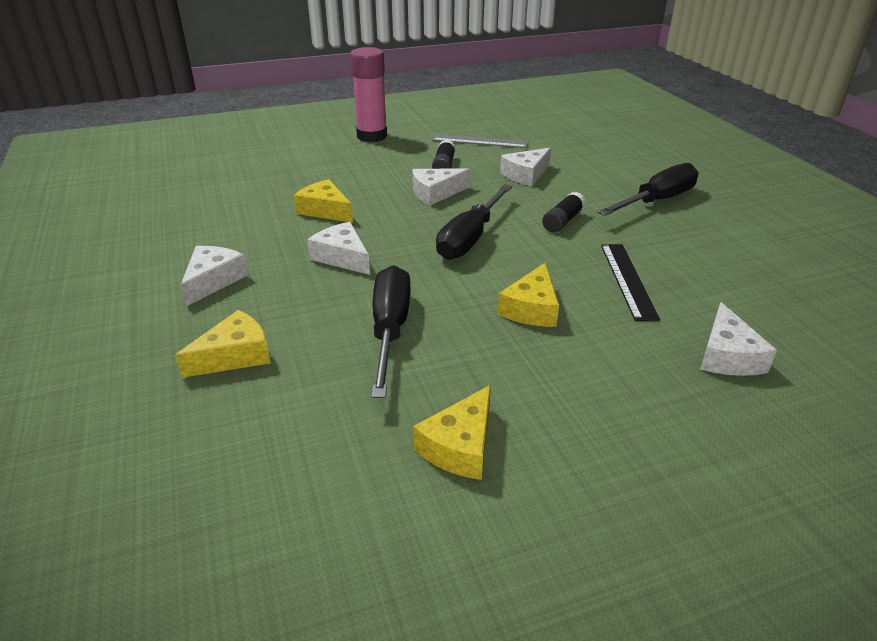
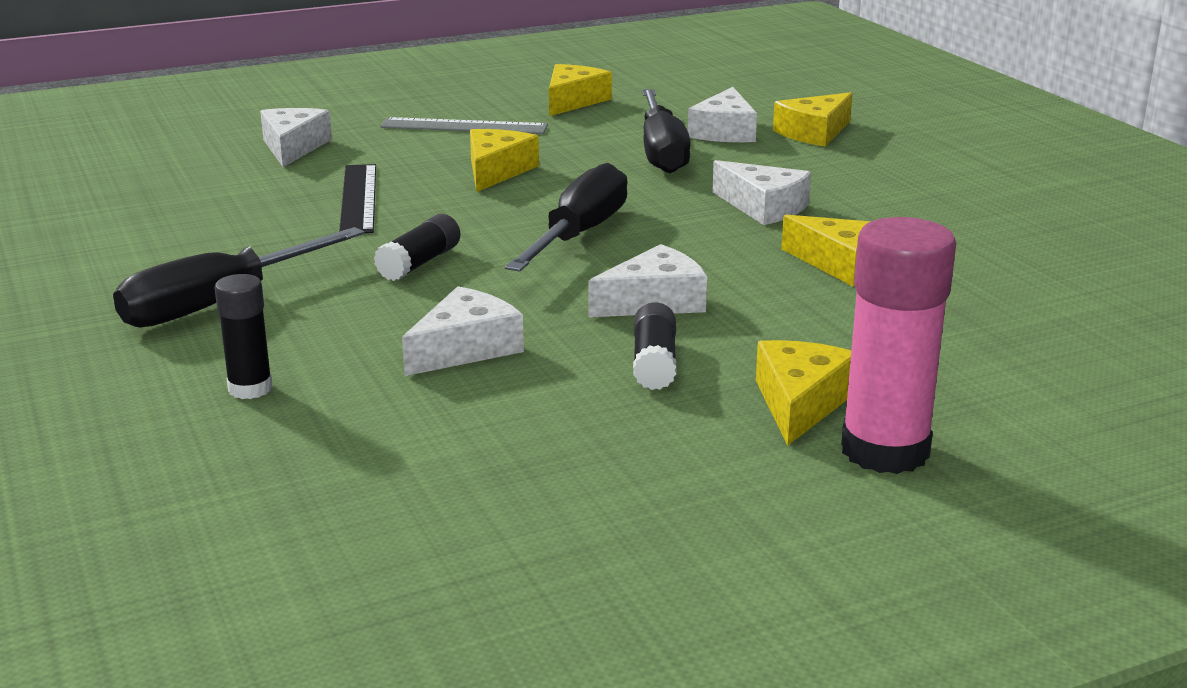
camera: 175 degrees right, 10 degrees down
(213, 280) = (915, 180): white cheese -> white cheese (724, 132)
(392, 150) = (800, 403): none -> yellow cheese
(480, 141) = (573, 446): grey ruler -> grey ruler (464, 126)
(610, 162) = (250, 388): none -> black glue stick

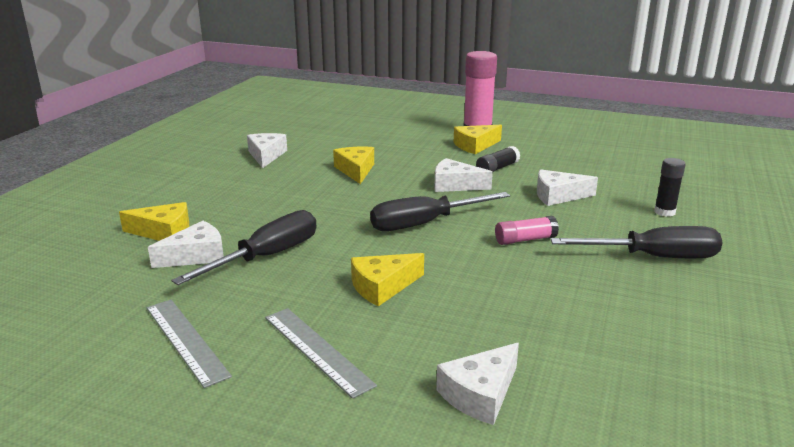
camera: 135 degrees left, 0 degrees up
(358, 198) = (500, 302): black ruler -> none
(419, 263) = (525, 240): black glue stick -> pink glue stick
(573, 101) = (186, 340): yellow cheese -> grey ruler
(764, 207) = (315, 203): white cheese -> white cheese (266, 155)

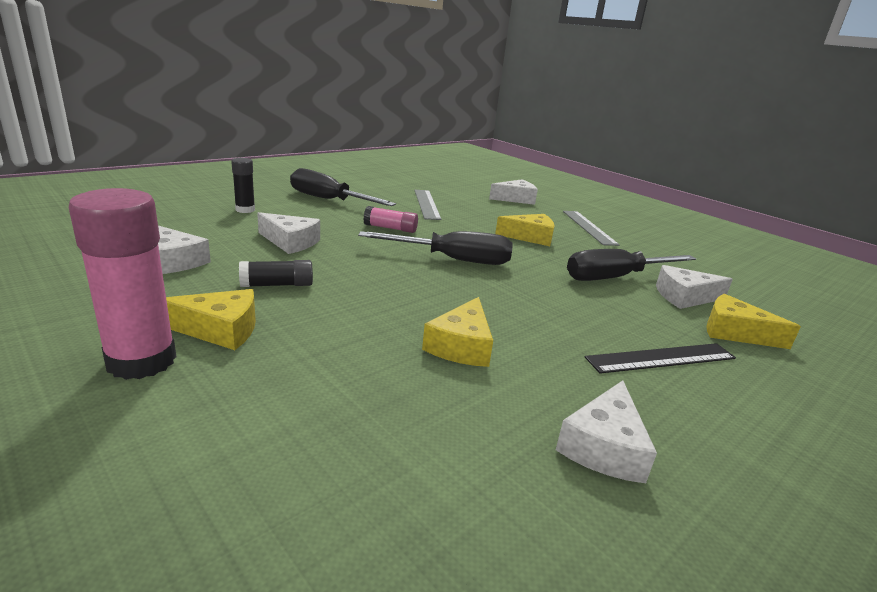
camera: 155 degrees left, 0 degrees up
(186, 340) = (671, 250): grey ruler -> grey ruler (426, 204)
(232, 197) = (661, 358): none -> black ruler
(455, 185) = (365, 282): white cheese -> white cheese (174, 261)

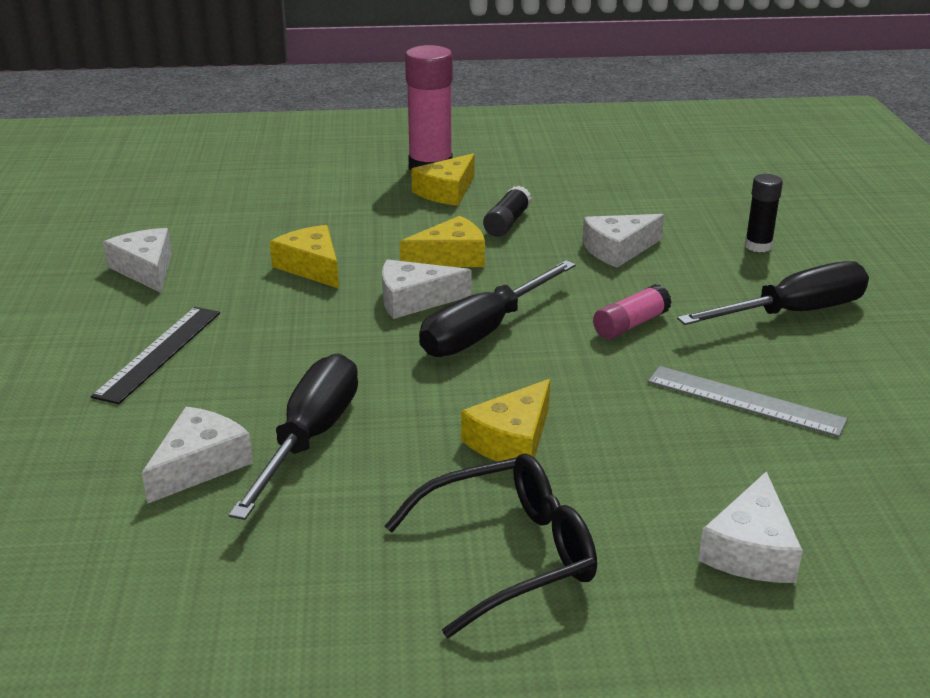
camera: 130 degrees right, 5 degrees up
(174, 261) = (600, 193): white cheese -> white cheese (414, 300)
(588, 227) = (509, 555): grey ruler -> black glasses
(735, 332) = (106, 439): yellow cheese -> yellow cheese (451, 257)

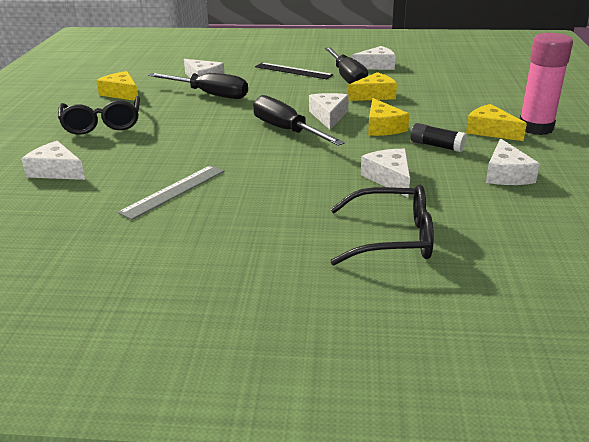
camera: 100 degrees right, 0 degrees up
(512, 440) = (180, 130): yellow cheese -> yellow cheese (121, 93)
(574, 189) = (506, 174): none -> white cheese
(631, 325) = (278, 170): pink glue stick -> none
(758, 246) = (392, 238): black glue stick -> black glasses
(793, 313) = (272, 230): black screwdriver -> black screwdriver (347, 77)

